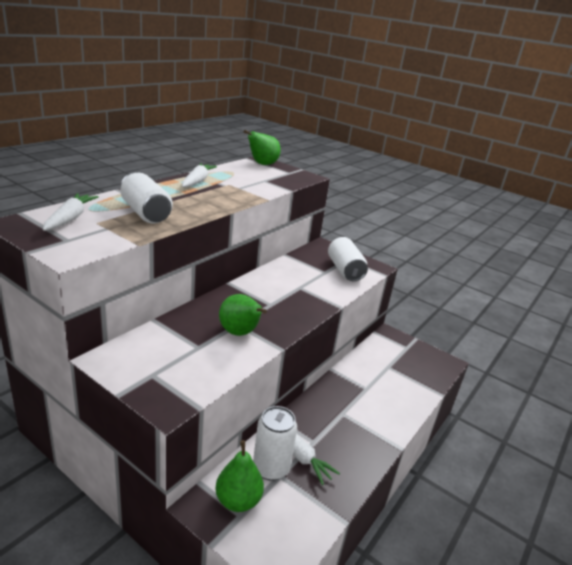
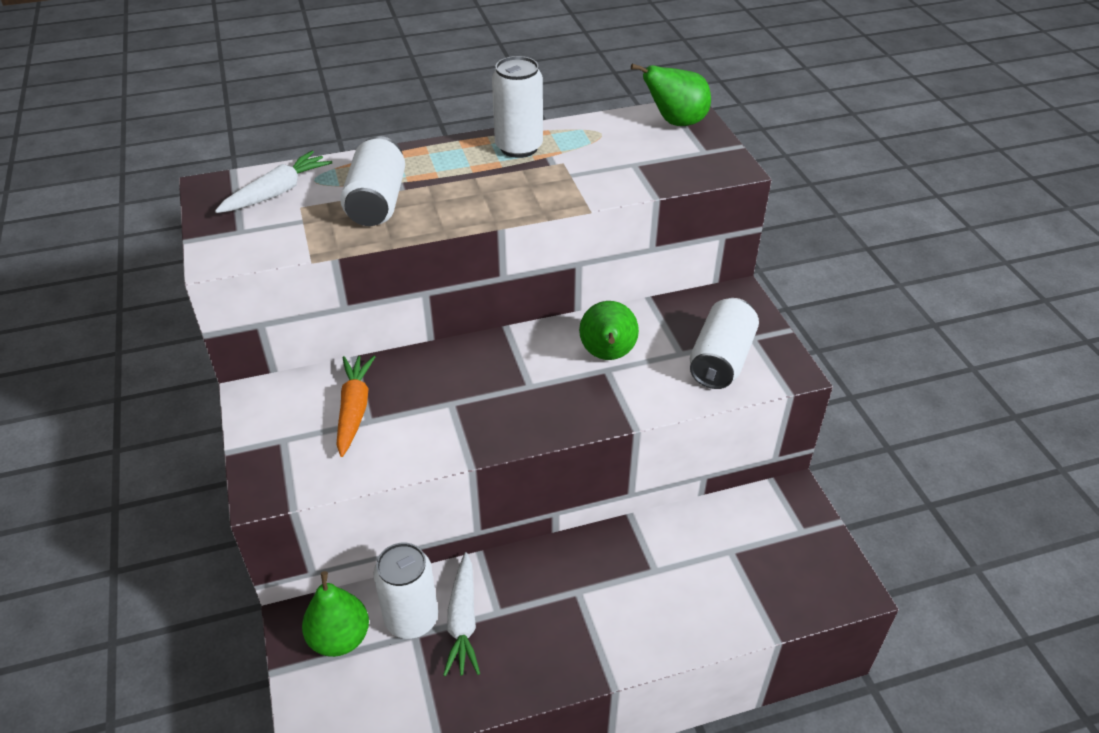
camera: 40 degrees right, 15 degrees up
(183, 344) = (354, 410): none -> orange carrot
(197, 181) = (519, 147): white carrot -> white can
(240, 333) = (440, 419): green pear -> green pear (607, 355)

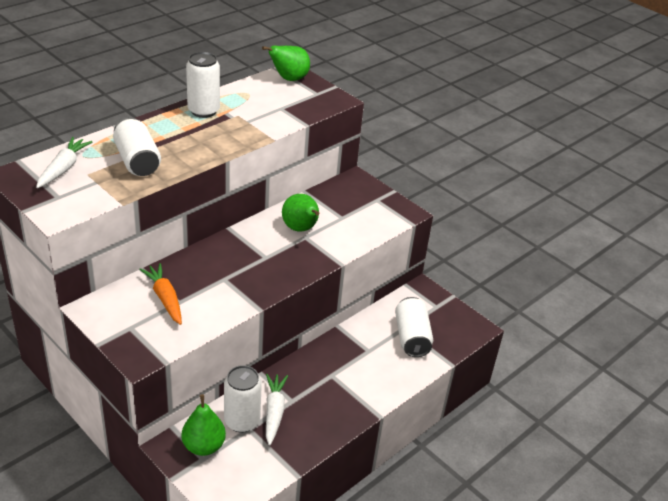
camera: 30 degrees left, 5 degrees down
(463, 621) = (274, 412): white carrot -> white carrot turned 150 degrees counterclockwise
(721, 360) = (366, 216): white can -> white can (411, 337)

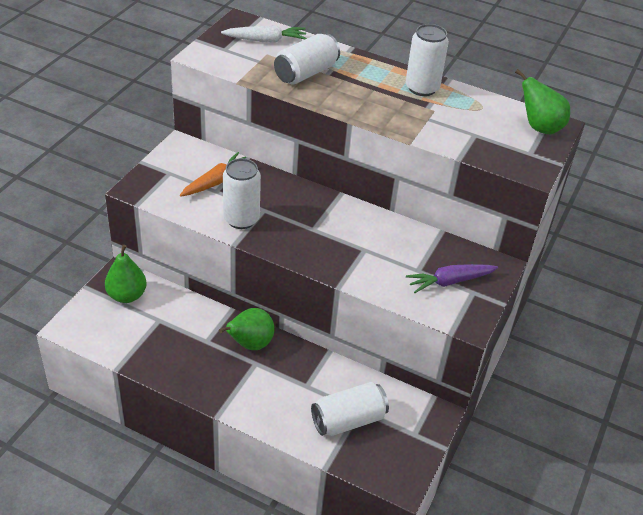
camera: 70 degrees right, 5 degrees up
(242, 421) = (166, 312): white can -> white can (241, 219)
(274, 412) = (186, 332): white carrot -> none
(301, 229) = (375, 243): green pear -> green pear (250, 344)
(361, 206) = (450, 281): none -> purple carrot

